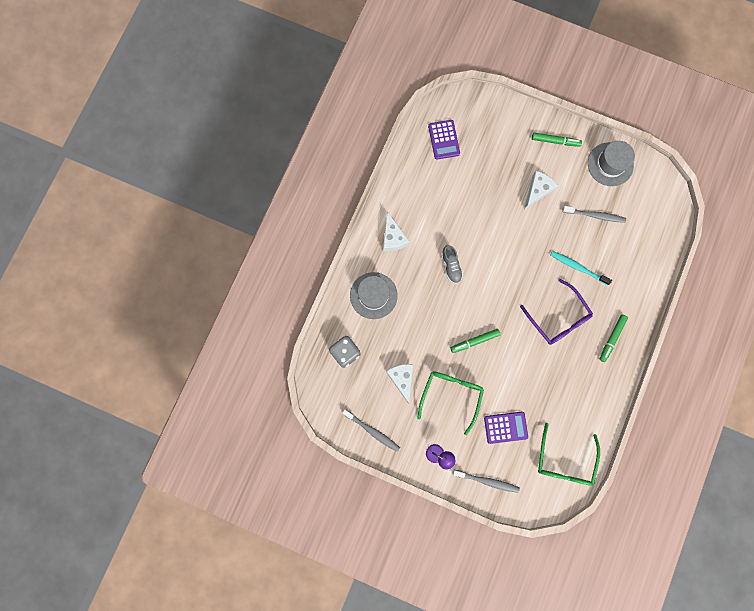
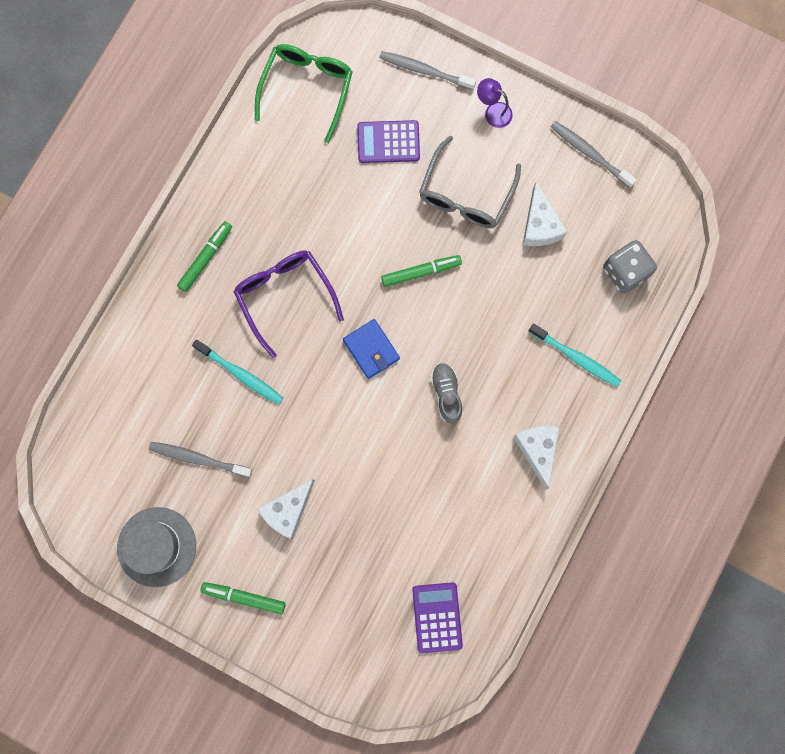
camera: 175 degrees left, 0 degrees up
(373, 295) = (575, 357): grey hat -> turquoise toothbrush
(451, 395) = (466, 194): green glasses -> grey glasses
(500, 289) = (371, 349): none -> blue wallet

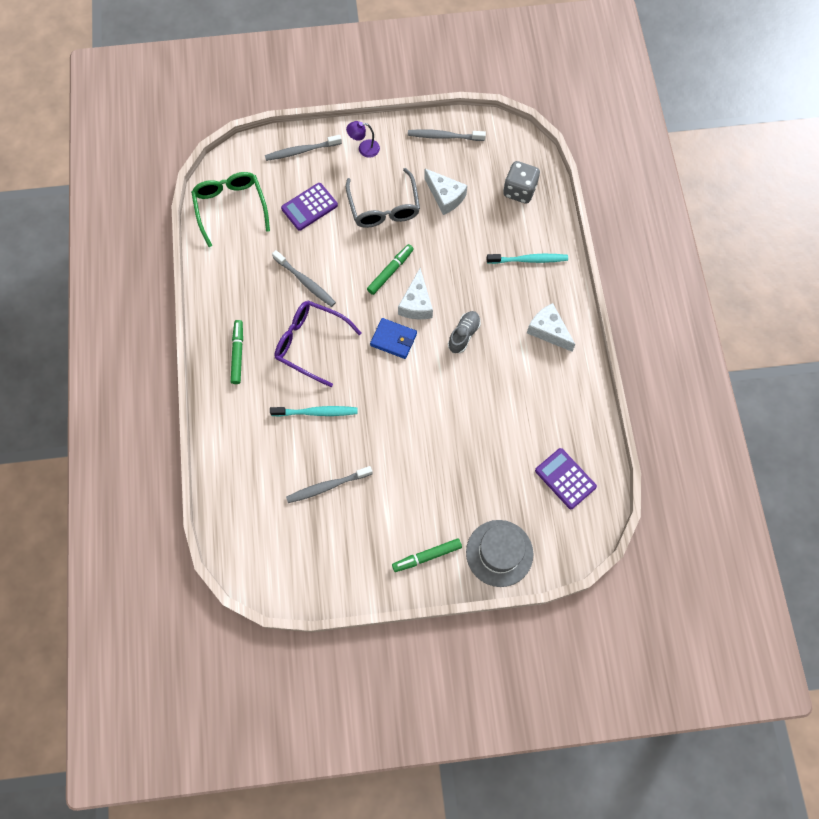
camera: 35 degrees left, 10 degrees down
(157, 546) = (341, 565): grey hat -> grey hat (499, 553)
(288, 510) = (414, 478): white cheese -> white cheese (416, 303)
(326, 224) = (305, 281): none -> grey toothbrush
(446, 394) = (464, 335): grey shoe -> grey shoe turned 75 degrees clockwise

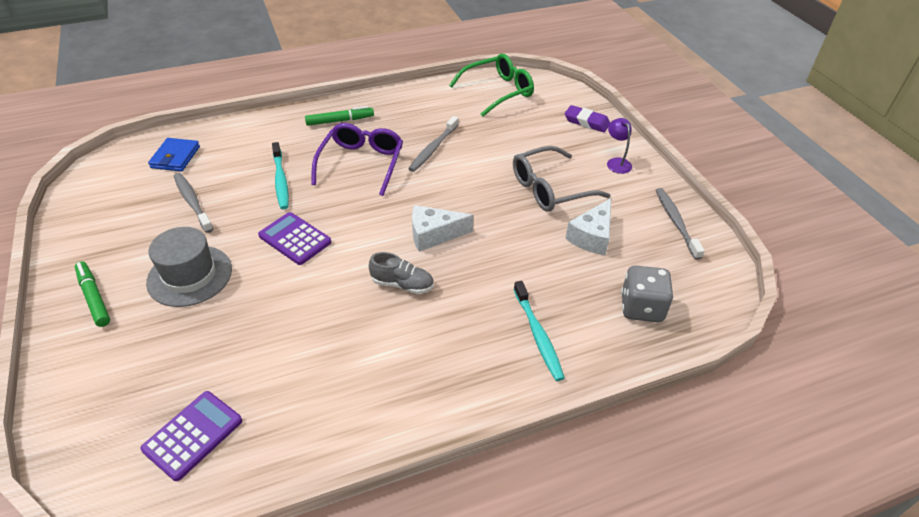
camera: 75 degrees right, 25 degrees down
(302, 151) = (586, 122): grey toothbrush -> purple eraser
(309, 207) = (523, 137): purple calculator -> purple calculator (295, 239)
(390, 271) = (468, 207): green marker -> none
(393, 339) = (381, 223): blue wallet -> blue wallet (175, 157)
(499, 553) = (85, 371): grey hat -> grey hat (190, 275)
(548, 331) = (432, 376): white cheese -> none

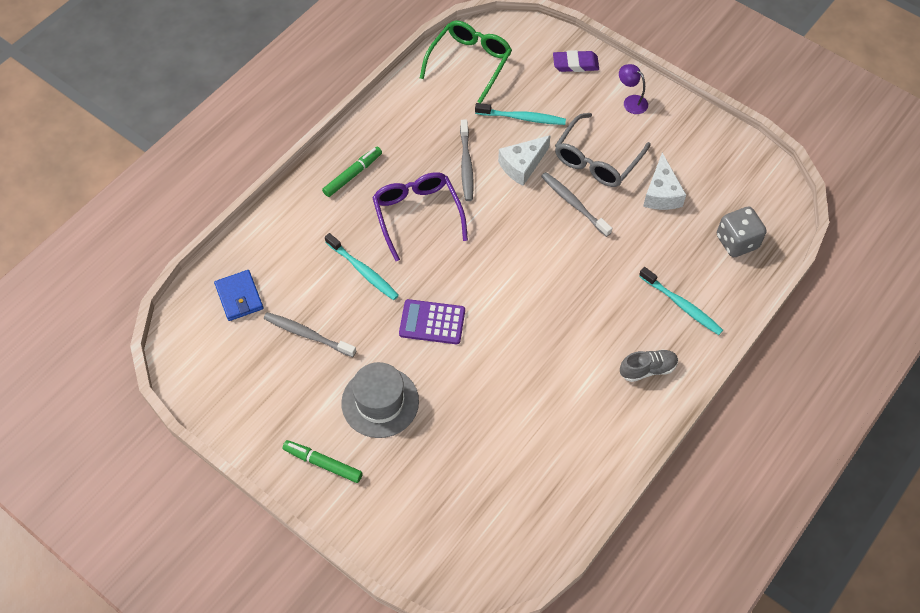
camera: 30 degrees left, 15 degrees up
(193, 435) = (511, 514): purple calculator -> none
(402, 284) = (553, 317): grey shoe -> grey shoe (647, 369)
(434, 235) = (540, 257): white cheese -> white cheese (522, 165)
(509, 137) = (522, 118): none -> turquoise toothbrush
(676, 222) = (715, 145): grey toothbrush -> grey toothbrush (574, 204)

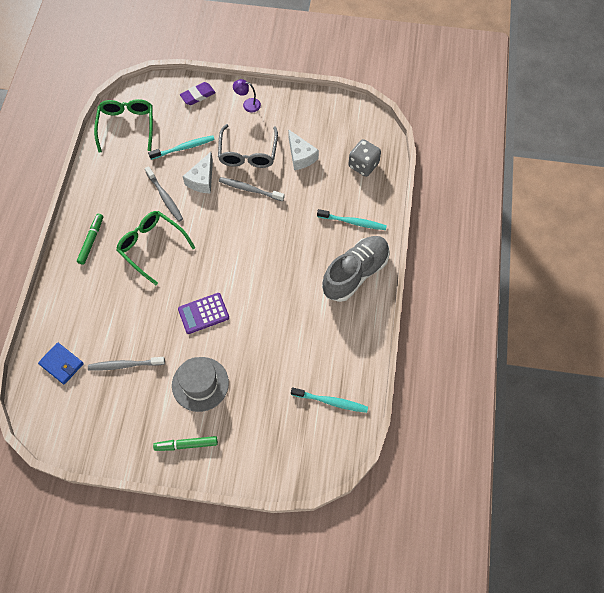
camera: 30 degrees left, 5 degrees up
(363, 270) = (137, 302): turquoise toothbrush -> turquoise toothbrush (330, 401)
(417, 215) = (152, 247): purple glasses -> green glasses
(647, 369) = (355, 273): grey shoe -> grey shoe, size x2.01

